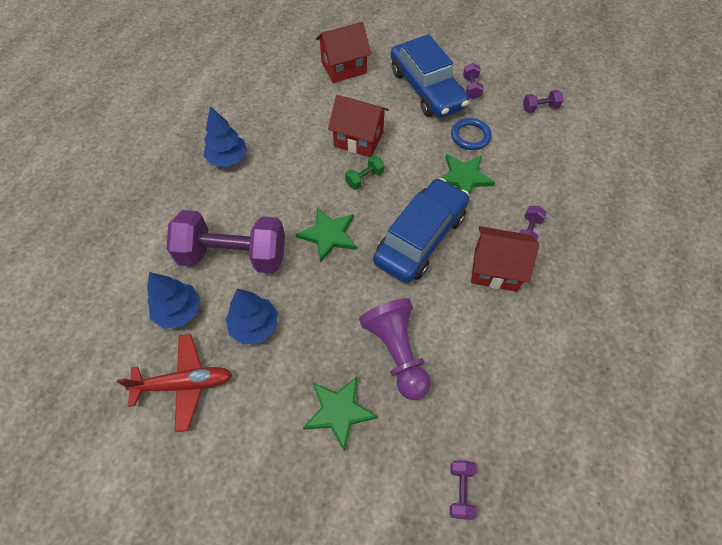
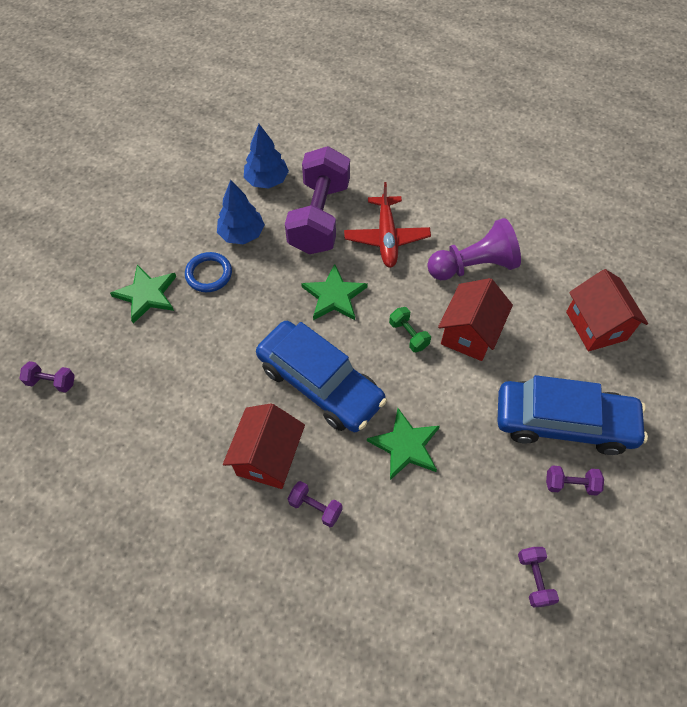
camera: 95 degrees right, 0 degrees up
(184, 384) = (199, 188): red plane -> red plane (386, 238)
(228, 159) = (441, 210): blue tree -> none
(397, 352) = (191, 346): purple pawn -> purple pawn (473, 266)
(426, 89) = (563, 423): blue car -> blue car turned 150 degrees counterclockwise
(470, 136) = (476, 466): blue ring -> blue ring (209, 274)

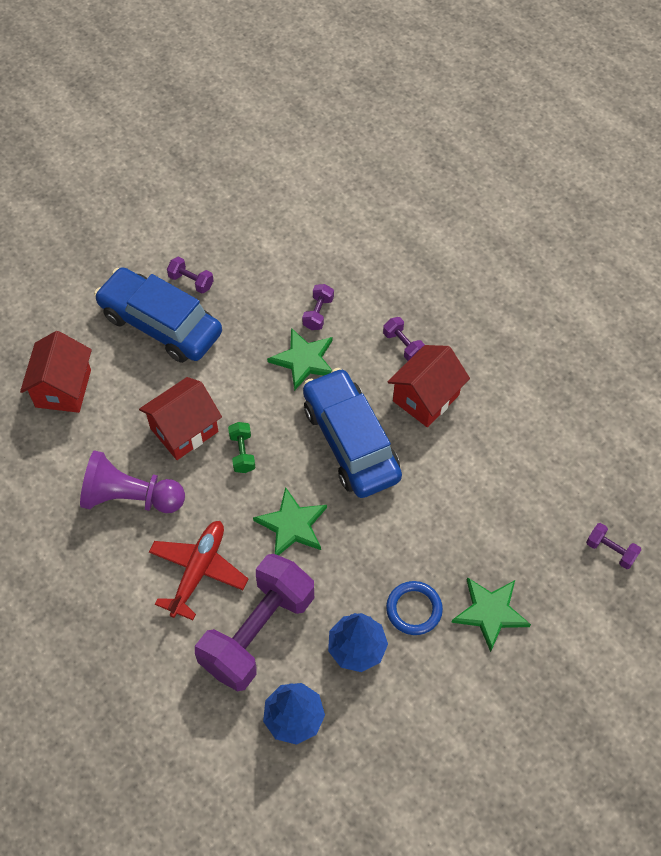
camera: 155 degrees left, 0 degrees up
(534, 579) = (264, 238): purple dumbbell -> purple dumbbell (318, 313)

